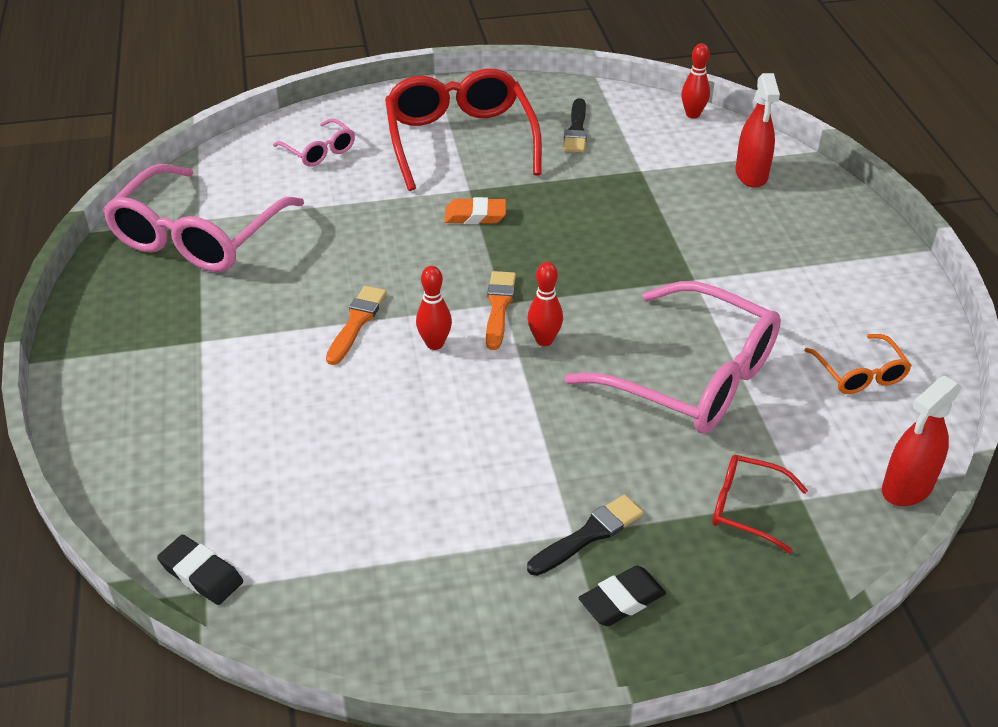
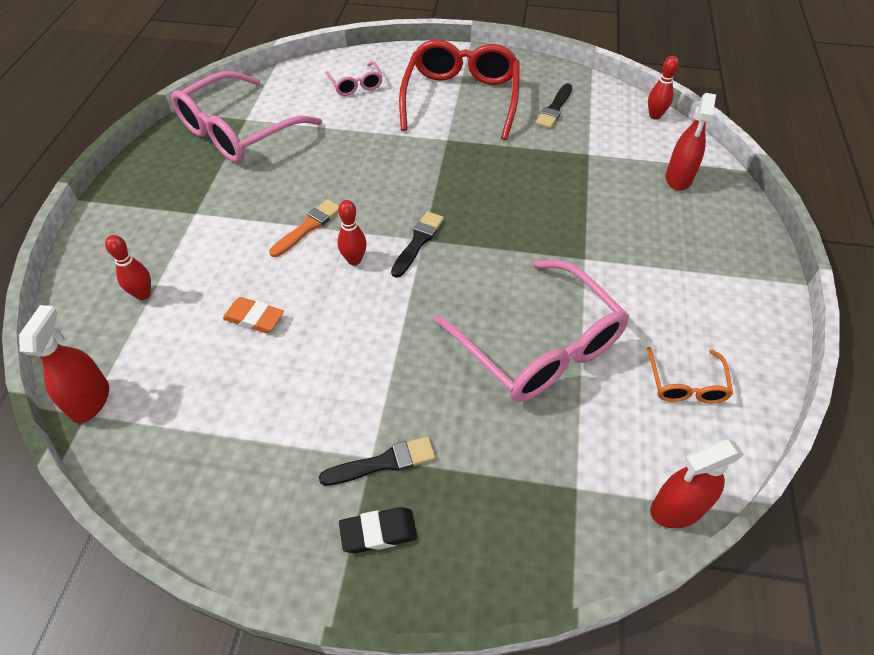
camera: 20 degrees right, 10 degrees up
(201, 574) = (90, 400): black eraser -> red spray bottle
(475, 216) = (440, 162): orange eraser -> orange eraser (254, 318)
(499, 307) = (418, 242): orange brush -> black brush
(544, 340) = (438, 279): red bowling pin -> red bowling pin (143, 294)
(746, 508) = (525, 481): red glasses -> none

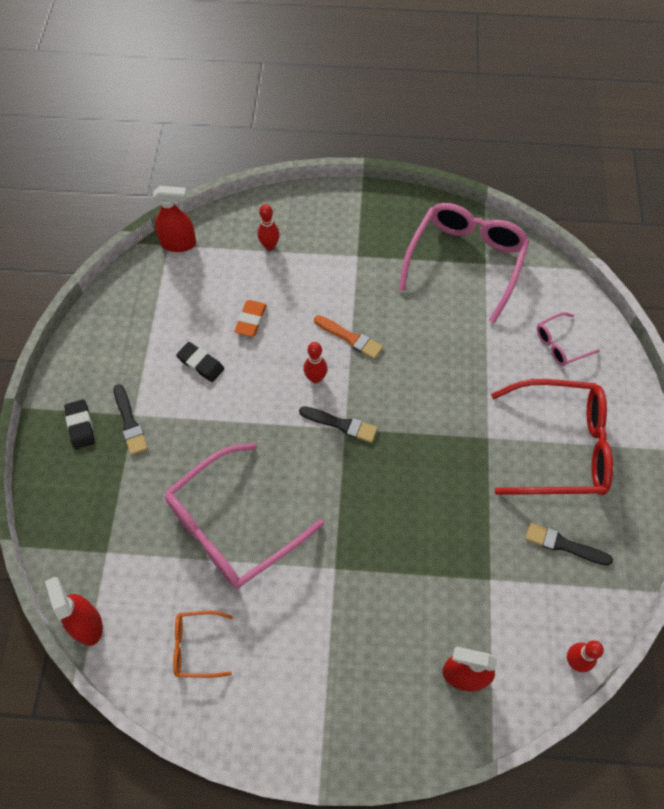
camera: 85 degrees right, 10 degrees up
(238, 132) = (465, 261): pink glasses -> pink glasses turned 75 degrees clockwise
(307, 375) = (201, 364): none -> black eraser

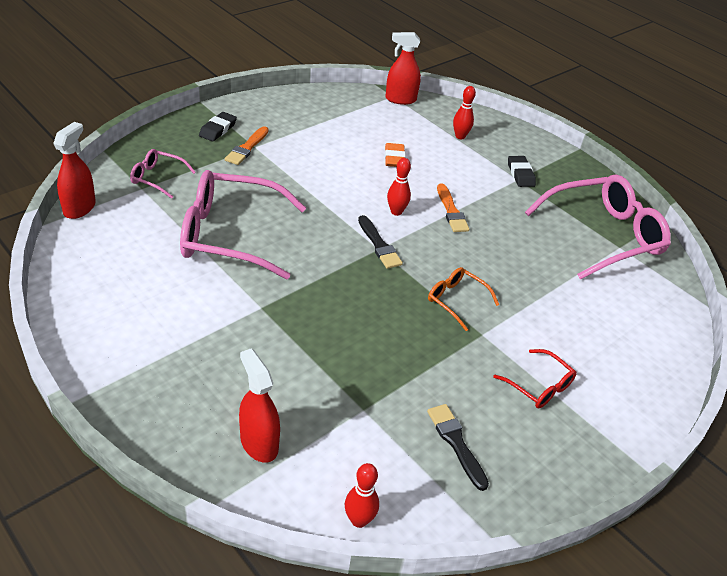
camera: 40 degrees right, 20 degrees down
(130, 423) = (247, 148): black brush -> orange brush
(179, 244) = (400, 99): red spray bottle -> red spray bottle turned 135 degrees clockwise
(196, 646) = (117, 268): orange glasses -> orange glasses (456, 300)
(201, 364) = (330, 154): black eraser -> black eraser (520, 174)
(251, 320) = (394, 158): orange eraser -> orange eraser turned 60 degrees counterclockwise
(560, 344) = (625, 332): pink glasses -> pink glasses (157, 178)
(560, 447) = (539, 386): red glasses -> red glasses, size x0.47

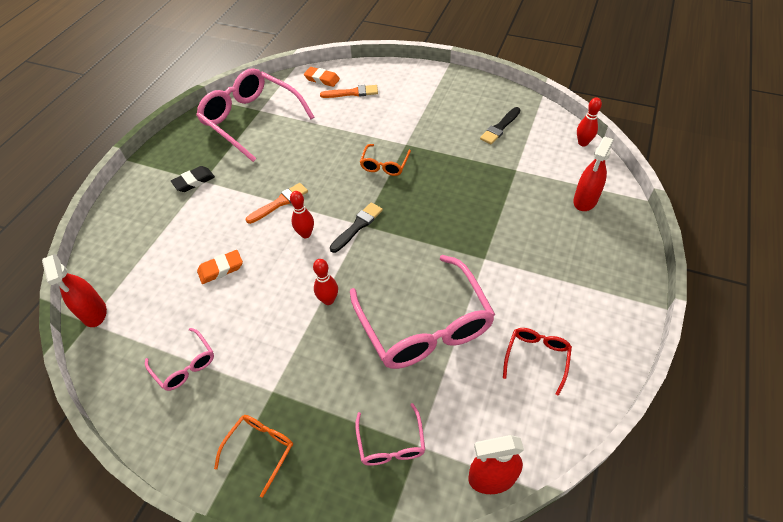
camera: 110 degrees left, 10 degrees up
(218, 129) = (260, 449): black eraser -> orange glasses
(247, 148) = (280, 397): orange brush -> orange brush (352, 93)
(315, 121) = (185, 365): none -> pink glasses
(460, 136) = (150, 238): red bowling pin -> red bowling pin (328, 300)
(539, 386) = (427, 110): red glasses -> red glasses (536, 358)
(665, 318) = (322, 79): none -> orange eraser

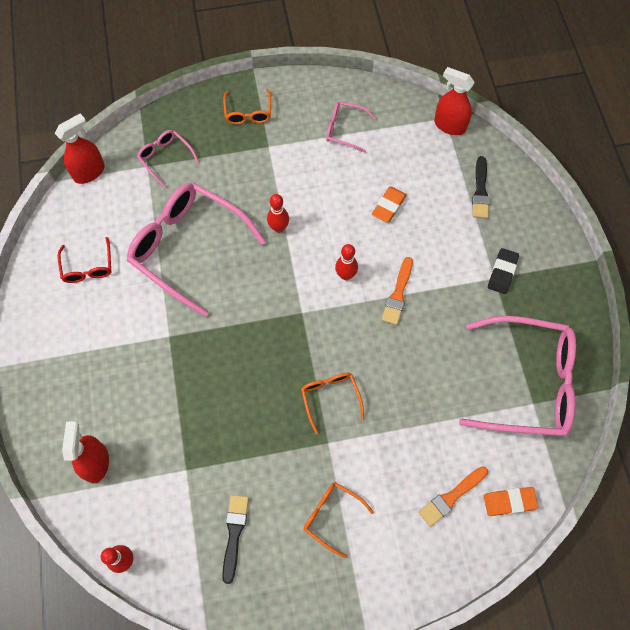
camera: 145 degrees right, 15 degrees up
(357, 226) = (305, 308): black brush -> black brush (480, 191)
(431, 112) = (332, 516): none -> orange glasses

